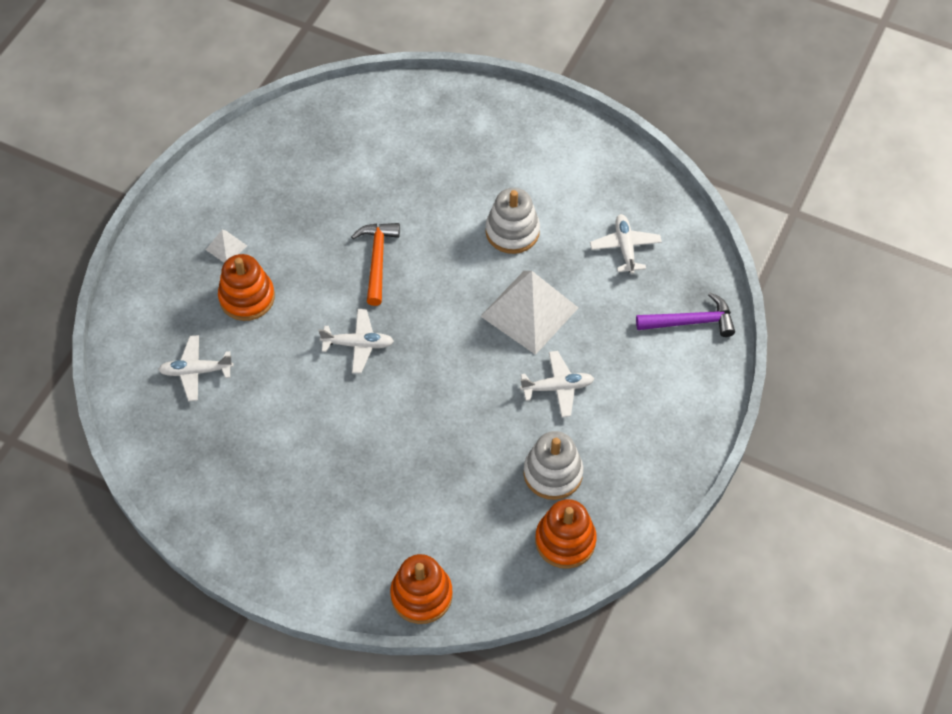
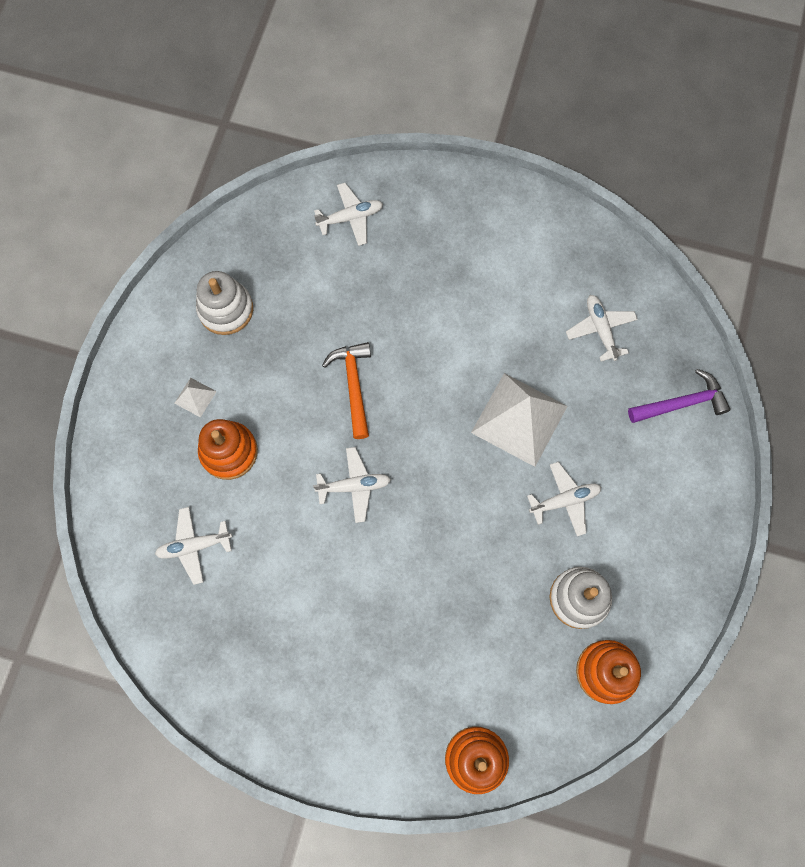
camera: 10 degrees left, 15 degrees up
(407, 119) = (350, 218): none -> white plane
(512, 231) = (484, 330): white stacking toy -> white stacking toy (226, 309)

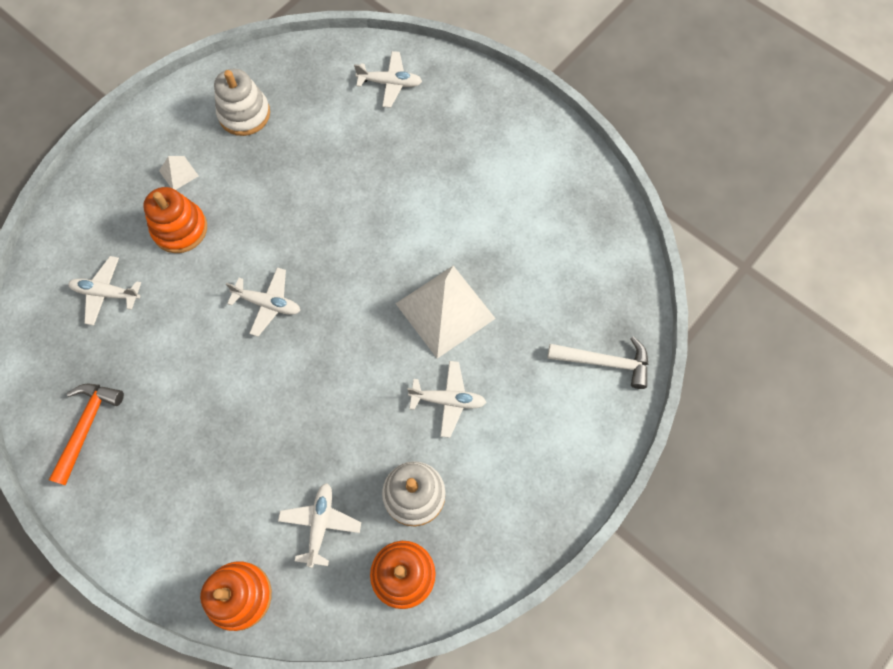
camera: 25 degrees right, 5 degrees down
(353, 385) = (315, 220): orange hammer -> orange hammer (87, 426)
(600, 329) = (561, 265): white plane -> white plane (320, 524)
(682, 403) = (605, 362): purple hammer -> white hammer

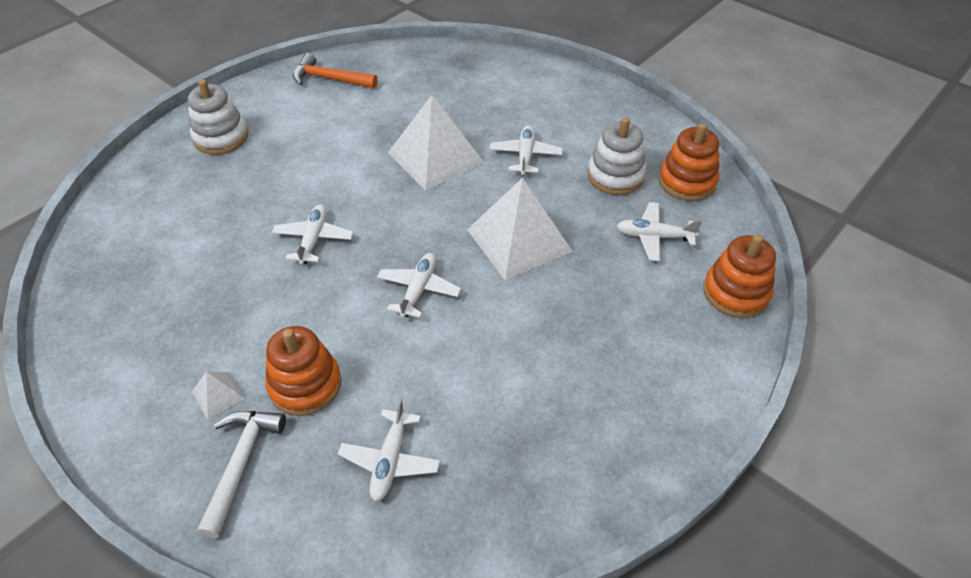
camera: 90 degrees left, 20 degrees down
(87, 426) = (576, 458): orange hammer -> orange hammer (330, 79)
(244, 114) = (146, 330): white stacking toy -> white stacking toy (221, 137)
(322, 390) = (519, 240): none -> white pyramid
(390, 83) = (152, 199): white plane -> white plane (313, 239)
(605, 362) = (488, 70): white hammer -> white hammer (241, 464)

